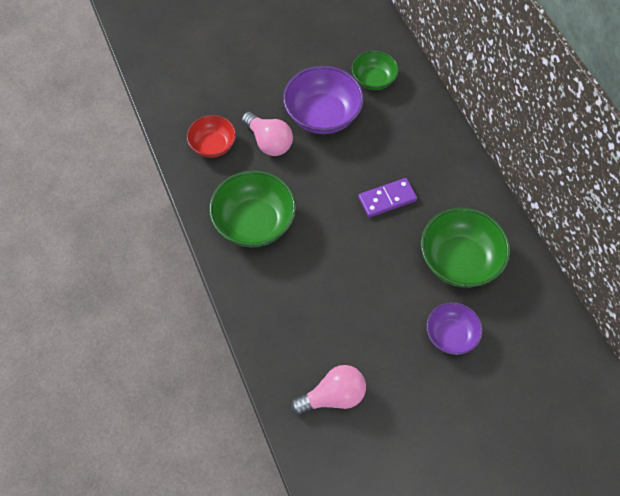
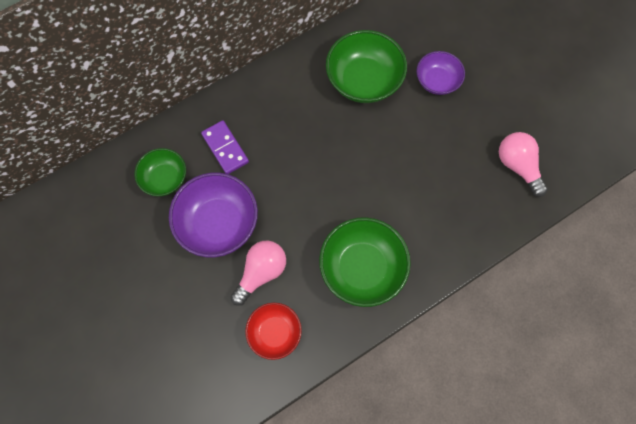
camera: 100 degrees left, 10 degrees up
(387, 199) = (311, 147): purple domino -> purple domino (225, 148)

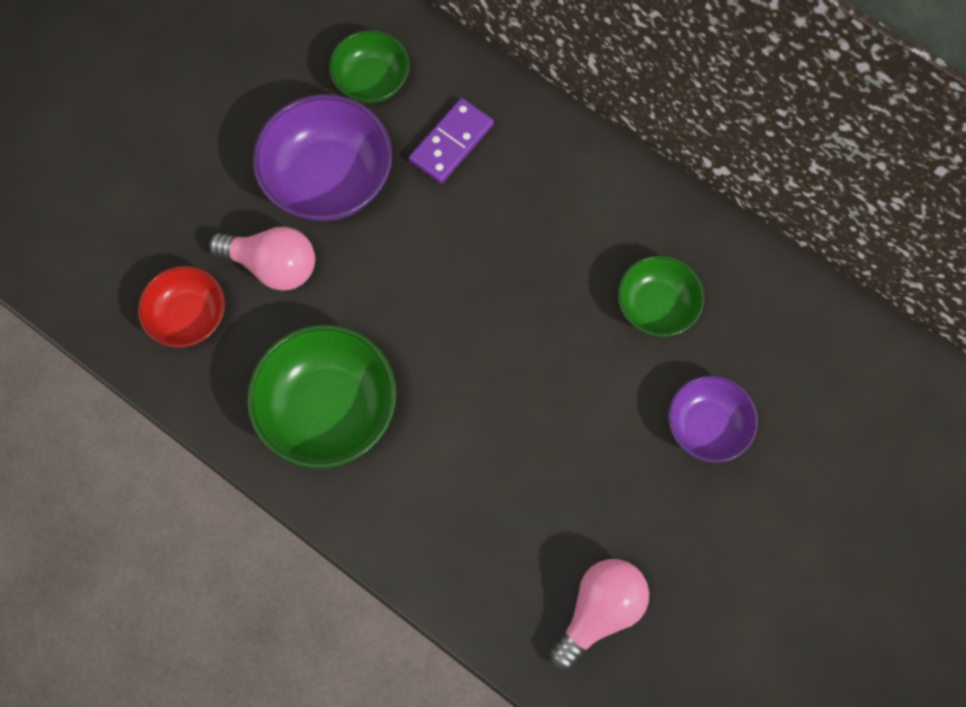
camera: 70 degrees right, 0 degrees up
(364, 80) = (656, 306): green bowl -> green bowl, size x0.61

